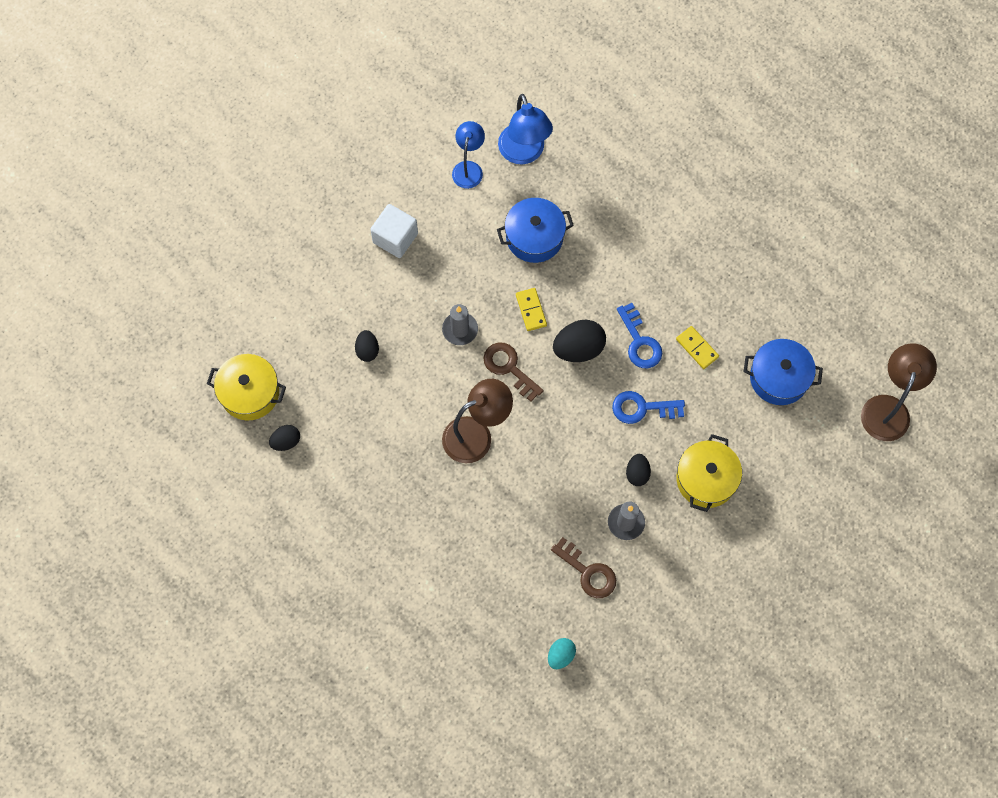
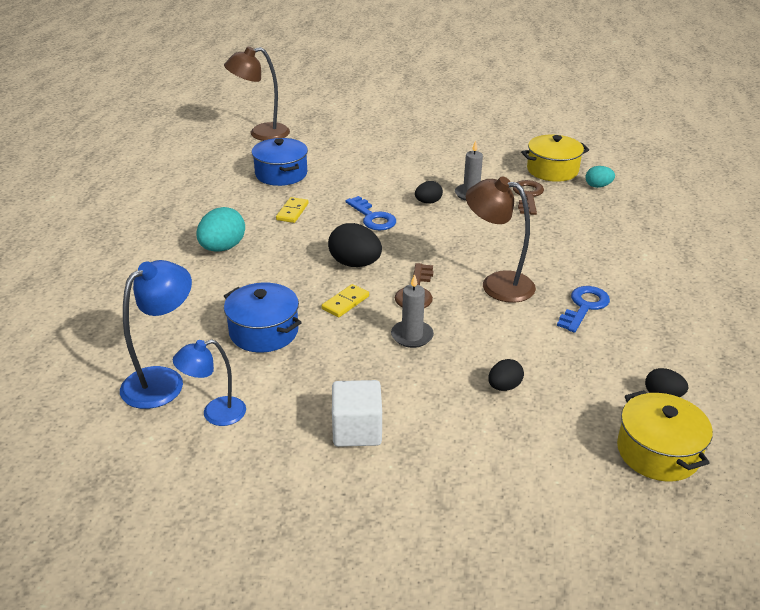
camera: 125 degrees left, 35 degrees down
(640, 342) = (315, 237): blue key -> blue key (584, 306)
(671, 264) = (222, 248): none -> turquoise egg
(706, 479) = (396, 176): yellow pot -> yellow pot (552, 170)

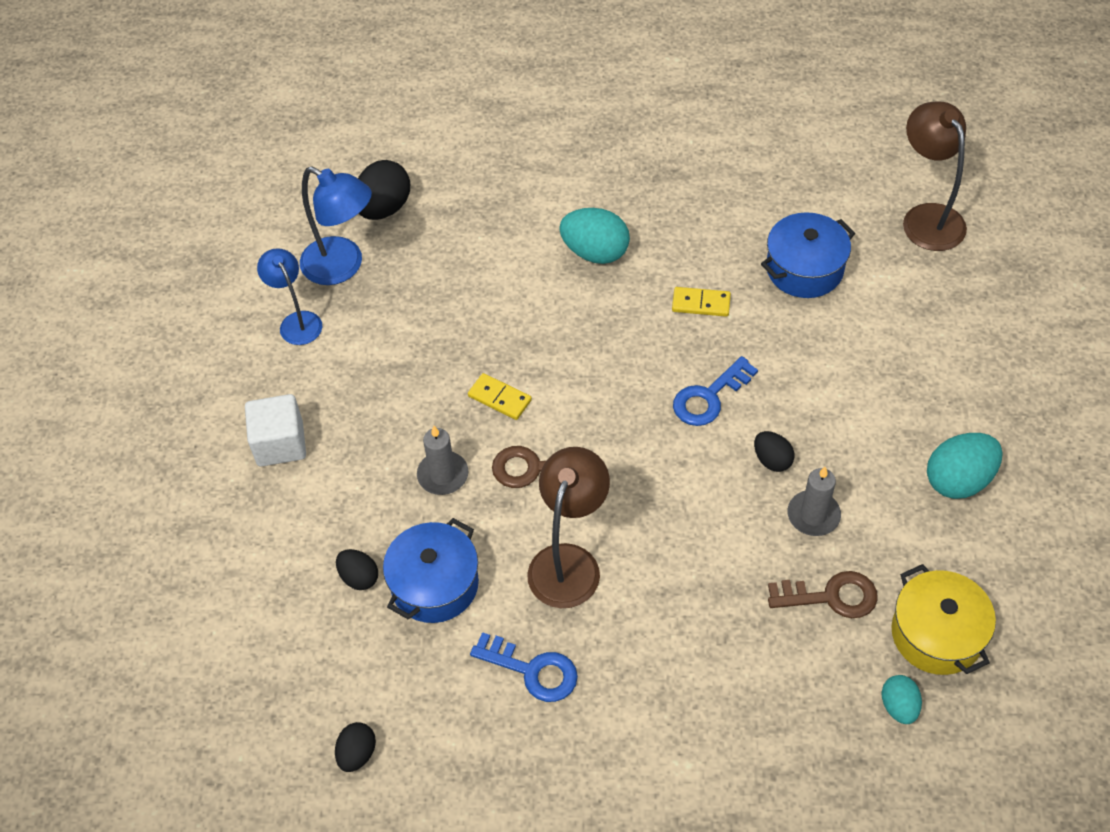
camera: 85 degrees right, 20 degrees up
(264, 332) = (432, 331): blue pot -> blue pot (435, 584)
(355, 264) = (586, 394): black egg -> black egg (384, 208)
(453, 151) = (958, 480): none -> turquoise egg
(658, 452) = (260, 737): yellow pot -> none

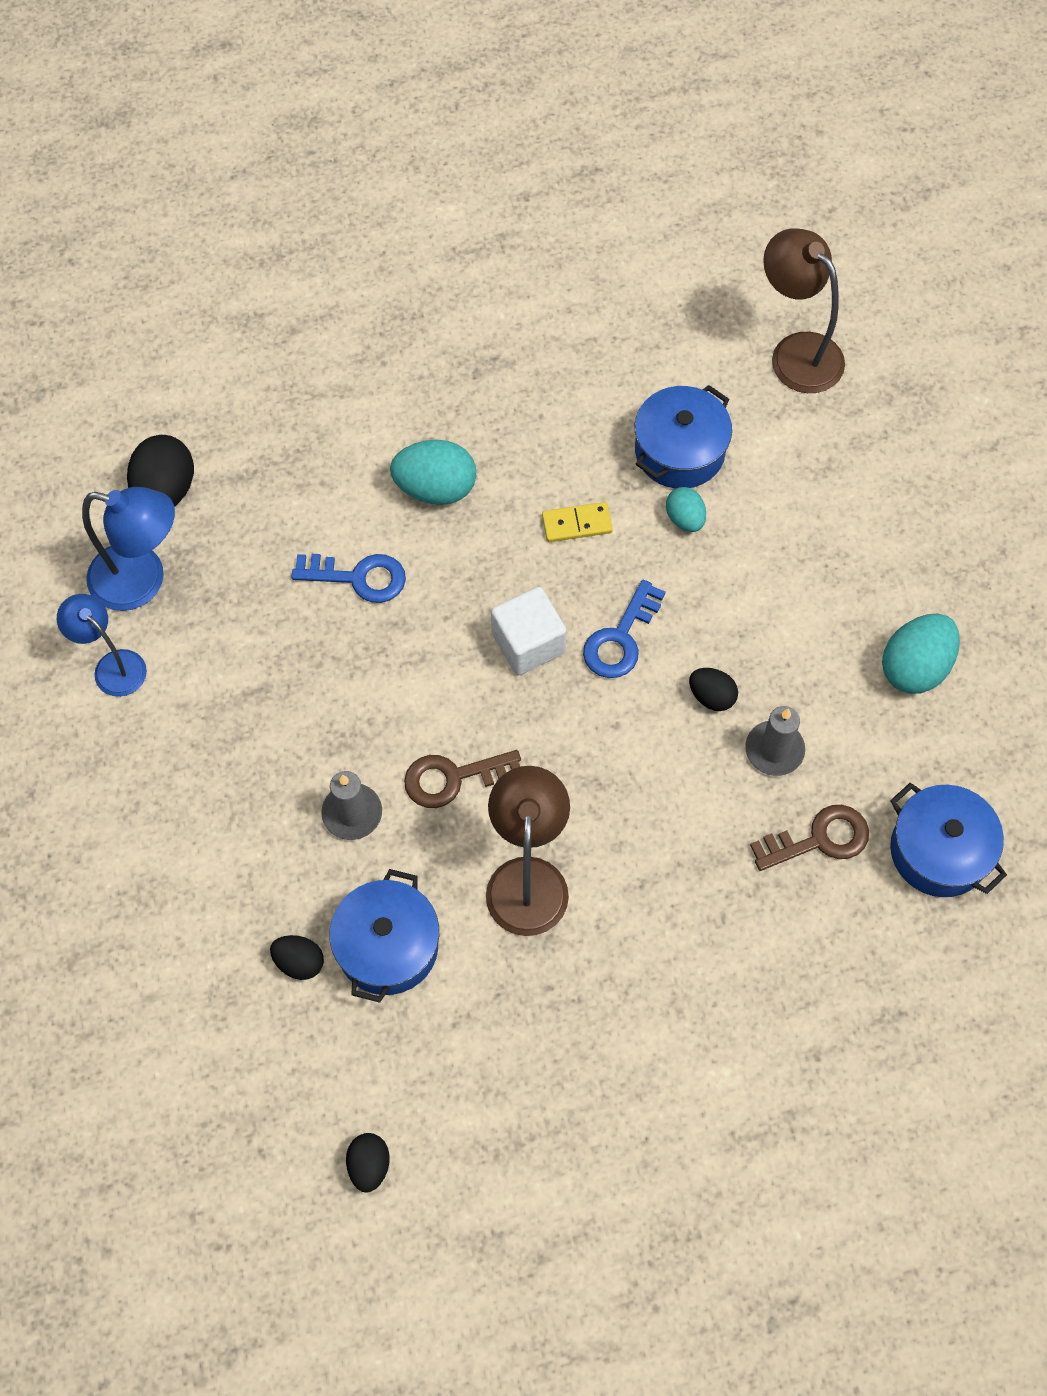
camera: 20 degrees left, 10 degrees up
(280, 444) = (149, 825): white cube -> white cube (528, 643)
(500, 398) = (385, 701): yellow domino -> none
(533, 670) = (529, 1015): blue key -> blue key (359, 577)
(898, 706) = (922, 943): turquoise egg -> turquoise egg (685, 519)
(936, 634) = (939, 851): yellow pot -> blue pot

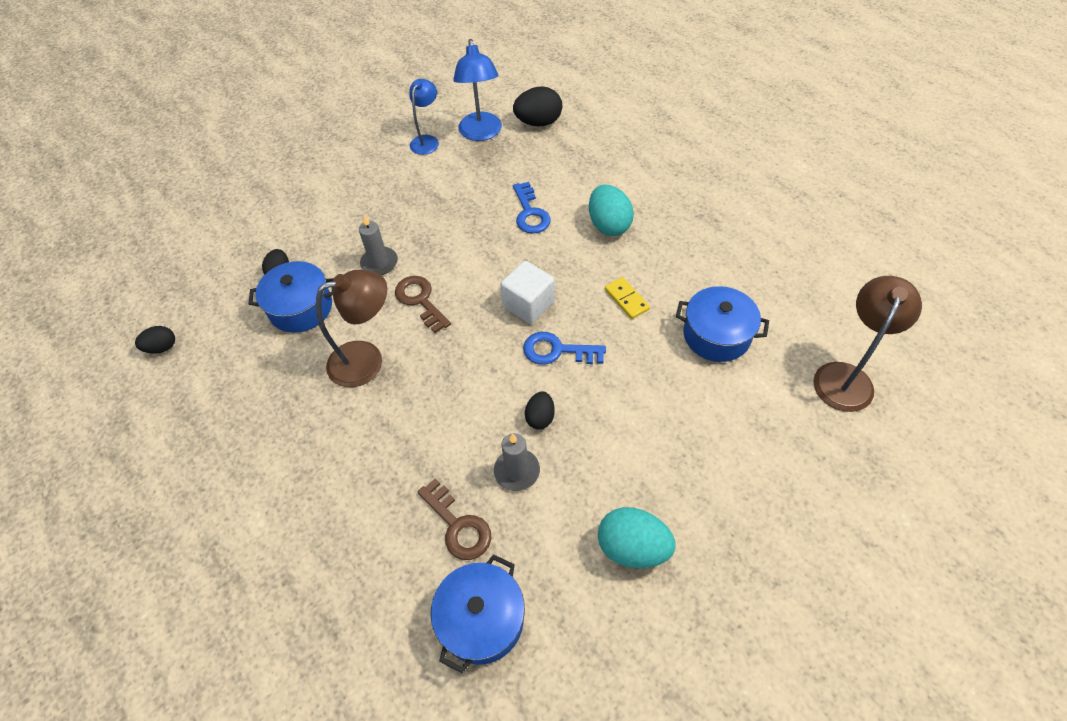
camera: 70 degrees right, 10 degrees down
(685, 519) = (667, 355): turquoise egg -> none

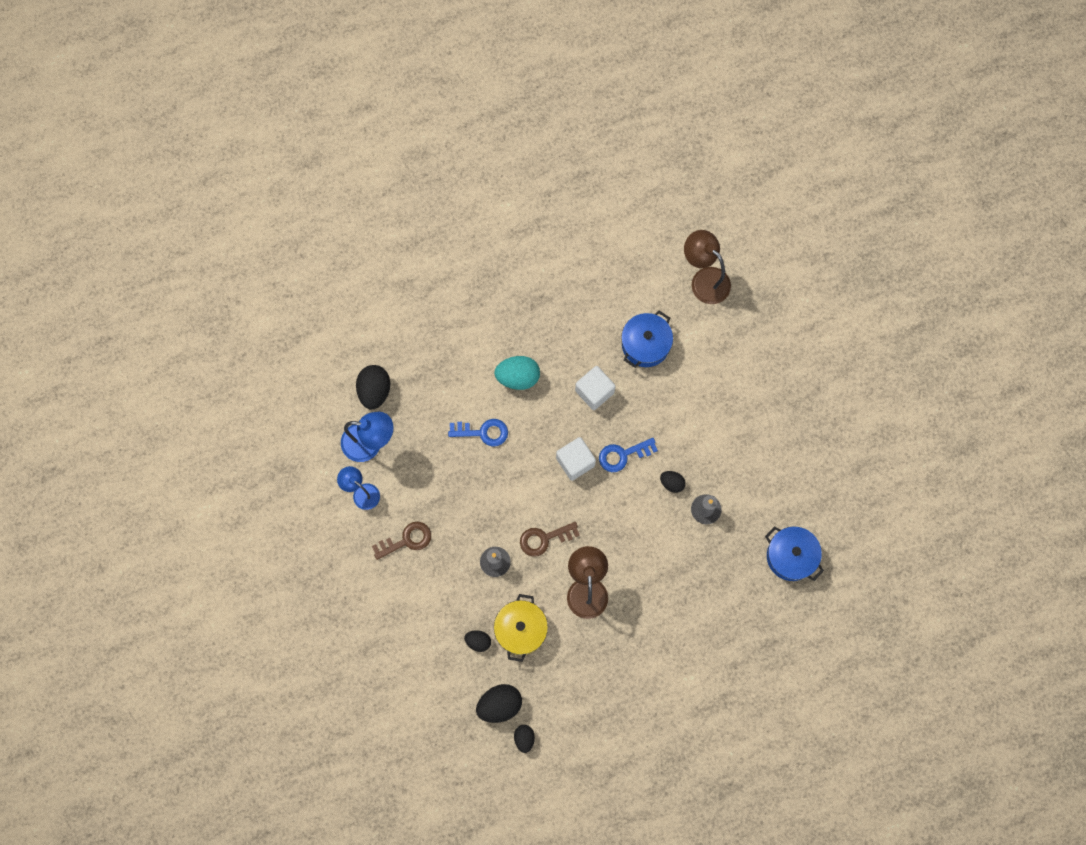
camera: 75 degrees left, 20 degrees up
(204, 312) = (499, 705): none -> black egg
(301, 308) = (521, 629): blue pot -> yellow pot
(458, 526) = (731, 555): brown key -> brown key (407, 540)
(557, 351) = (622, 455): blue key -> blue key turned 45 degrees clockwise
(626, 299) = (594, 391): yellow domino -> white cube
(632, 547) = (775, 458): turquoise egg -> none

